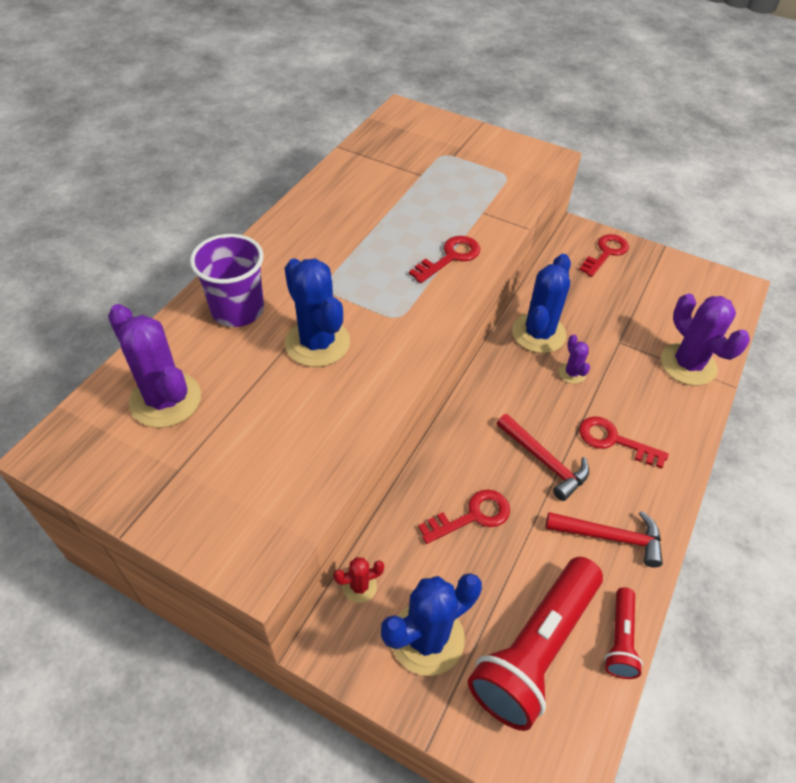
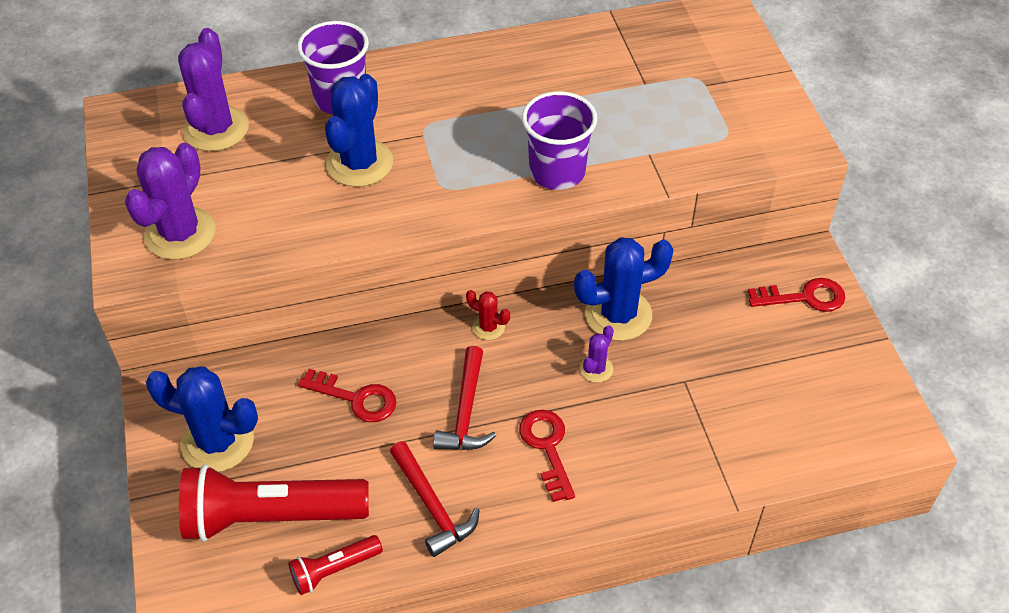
camera: 50 degrees right, 0 degrees up
(359, 586) = (222, 372): red cactus -> red cactus (488, 327)
(450, 257) = (557, 172): red key -> purple cup
(688, 364) = (720, 452): purple cactus -> purple cactus (180, 234)

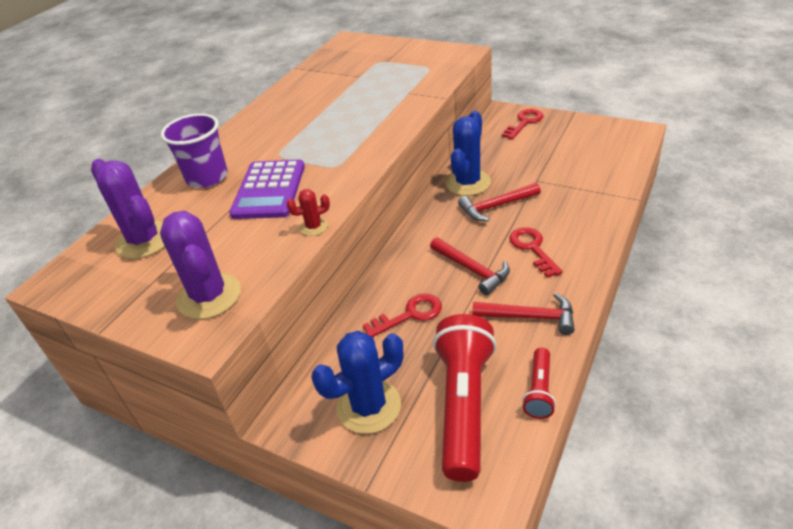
camera: 45 degrees left, 10 degrees down
(271, 516) = (463, 405): red flashlight -> red flashlight turned 150 degrees clockwise
(359, 163) = (269, 190): blue cactus -> purple calculator
(488, 327) = (420, 233): red cactus -> red cactus (314, 227)
(547, 448) = (532, 249): red key -> red key turned 45 degrees clockwise
(557, 172) = (380, 124): purple cup -> none
(596, 369) = (496, 206): purple cactus -> red hammer

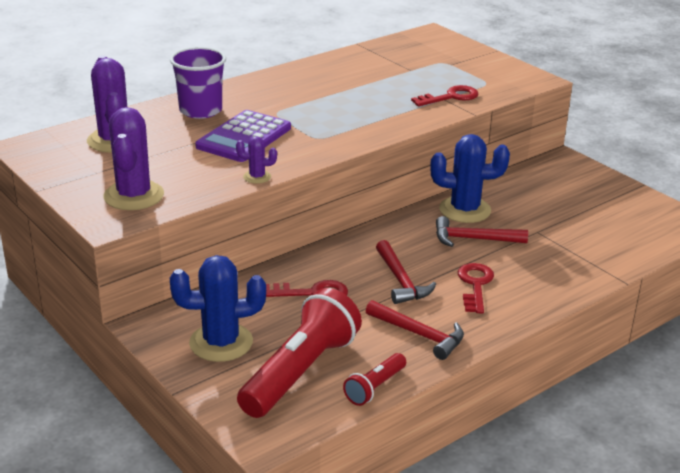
camera: 20 degrees right, 10 degrees down
(314, 227) = (257, 177): red cactus -> purple cactus
(467, 183) = (465, 210): blue cactus -> blue cactus turned 45 degrees clockwise
(524, 122) = (577, 177): red key -> red key (450, 97)

